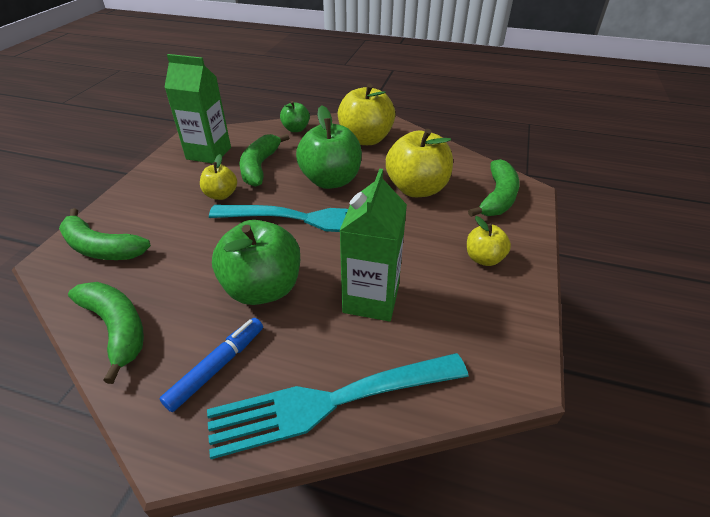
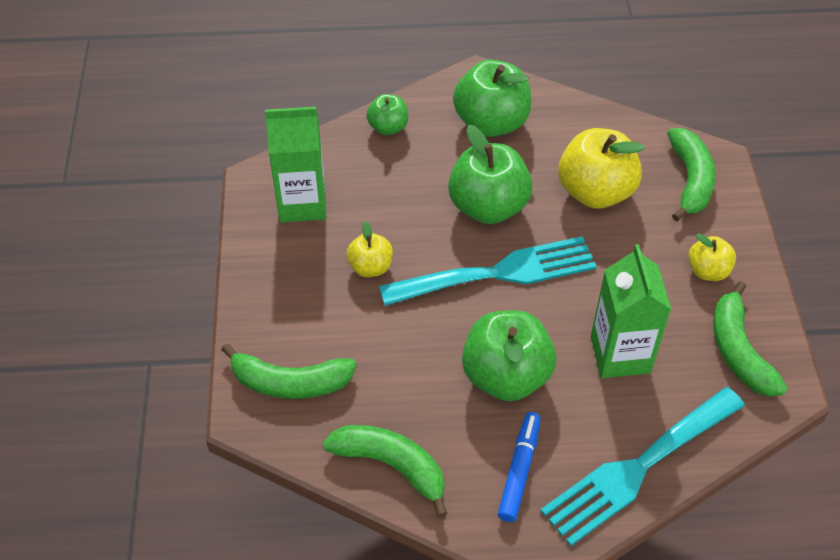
camera: 20 degrees left, 10 degrees up
(260, 166) = (386, 208): green banana -> green banana (738, 351)
(365, 139) = (491, 123): yellow apple -> green apple

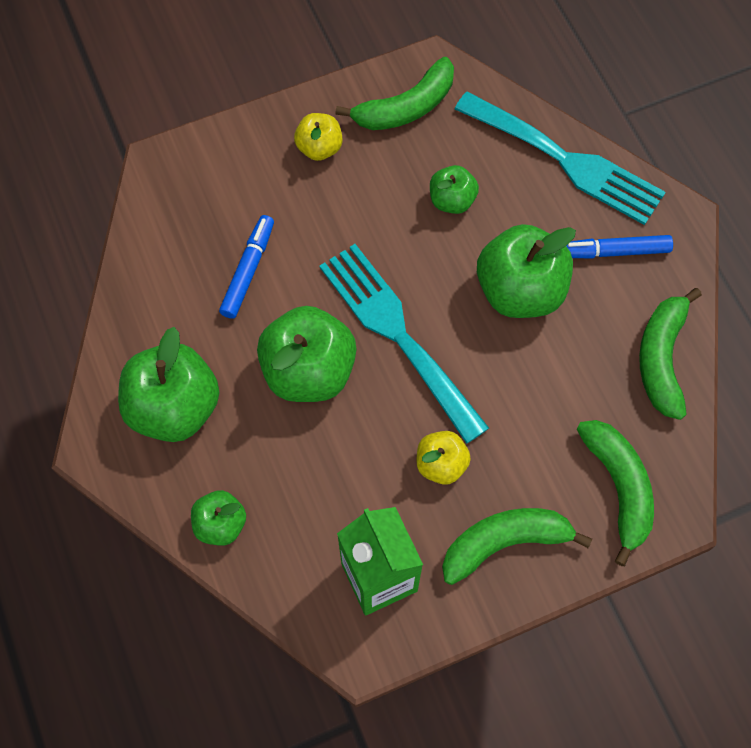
camera: 110 degrees left, 15 degrees up
(595, 192) = (248, 270): yellow apple -> blue marker
(620, 354) = (452, 200): green carton -> green apple
(690, 180) = (199, 185): green banana -> green banana (504, 542)

